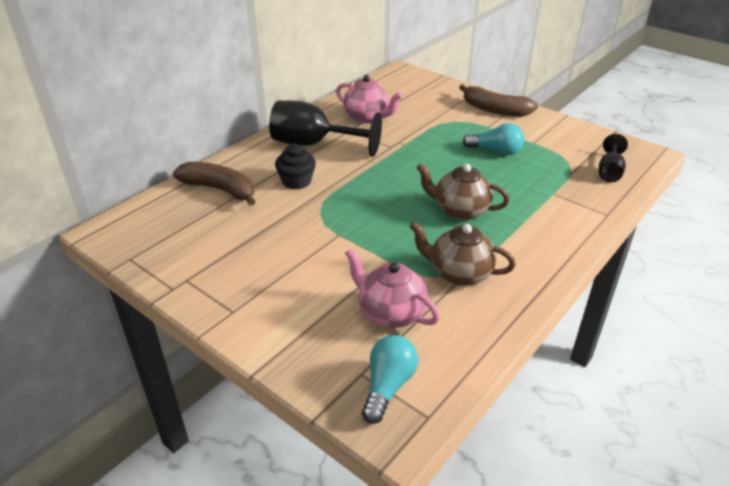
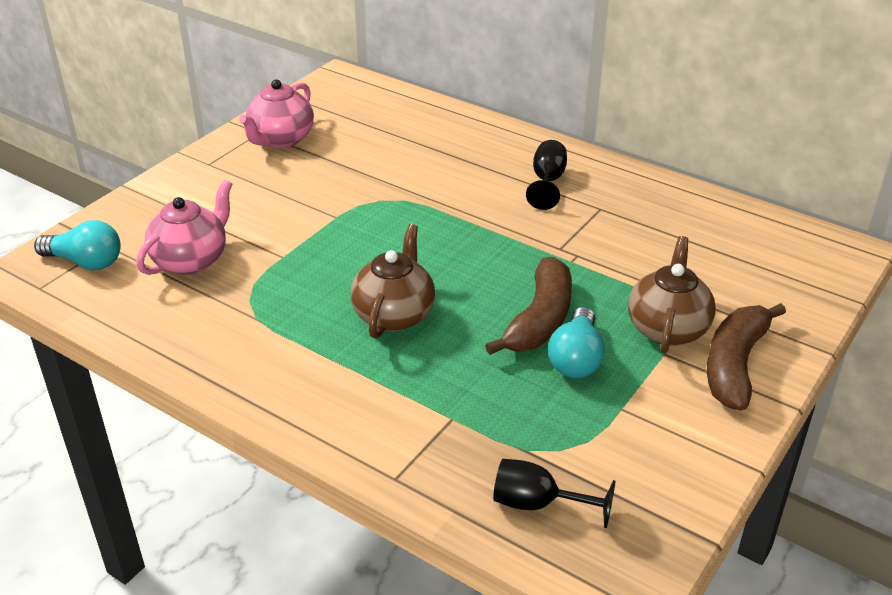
camera: 85 degrees right, 0 degrees up
(220, 189) = (423, 128): brown banana -> brown banana (540, 320)
(296, 181) = (449, 177): black cupcake -> none
(314, 144) = (547, 182): black goblet -> black goblet, size x0.53
(367, 117) = (646, 222): pink teapot -> pink teapot (281, 139)
(459, 273) = (255, 311): brown teapot -> brown teapot (667, 328)

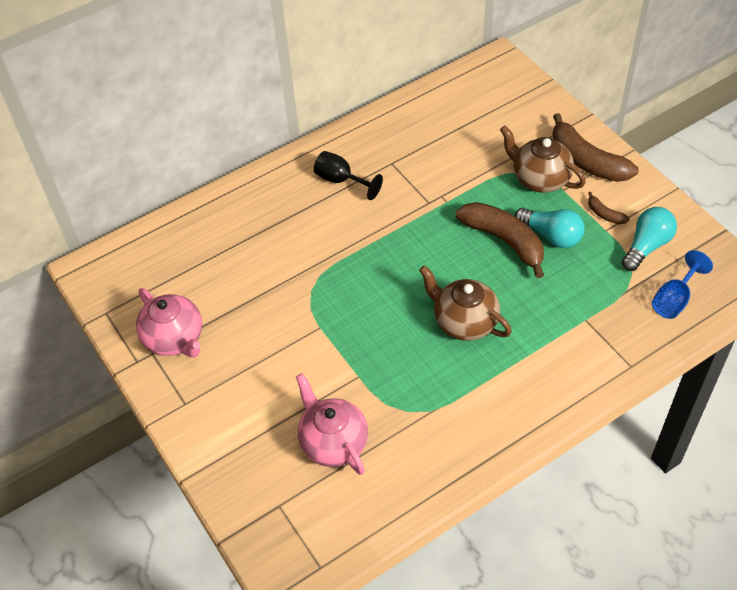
camera: 65 degrees left, 15 degrees up
(85, 262) = (297, 525): turquoise light bulb -> turquoise light bulb (646, 246)
(538, 504) = (674, 299): black goblet -> blue goblet
(649, 401) = (604, 214): none -> brown banana

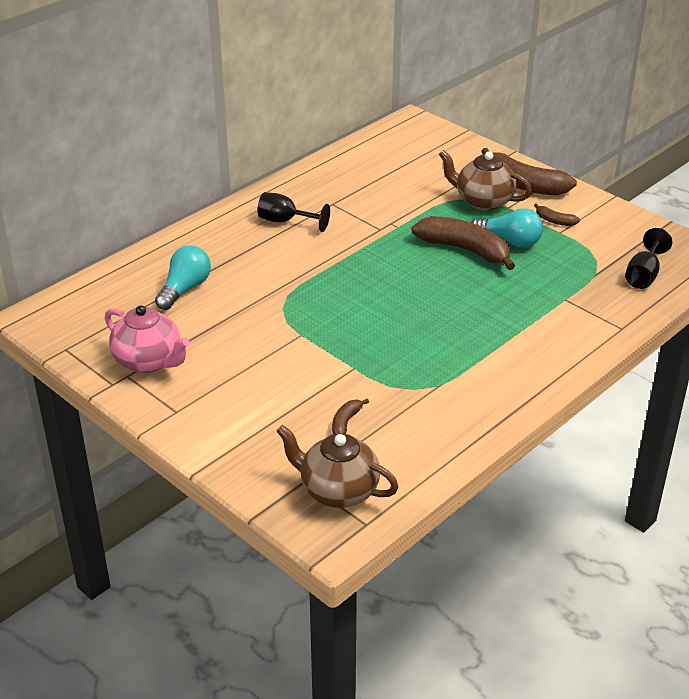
camera: 15 degrees left, 15 degrees down
(333, 442) = (345, 422): pink teapot -> brown banana
(464, 322) = (447, 314): brown teapot -> brown teapot (338, 491)
(646, 246) = (603, 240): turquoise light bulb -> turquoise light bulb (184, 289)
(674, 299) = (643, 275): blue goblet -> black goblet

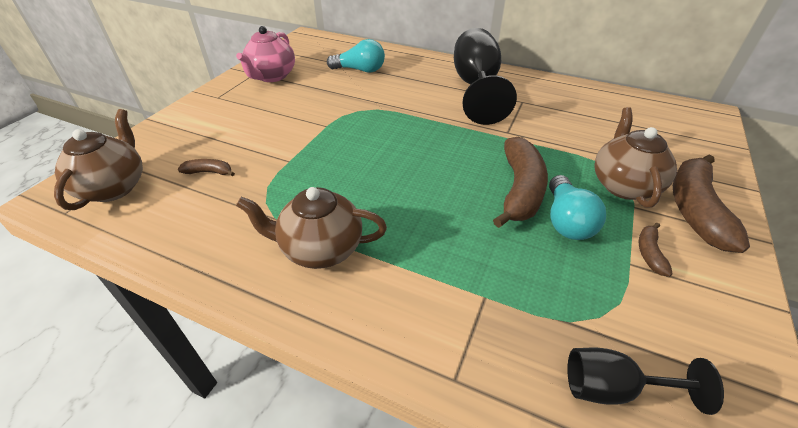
camera: 70 degrees right, 5 degrees up
(286, 221) = (476, 87): black goblet -> black goblet, size x1.89
(489, 364) = (320, 249): none -> brown teapot

